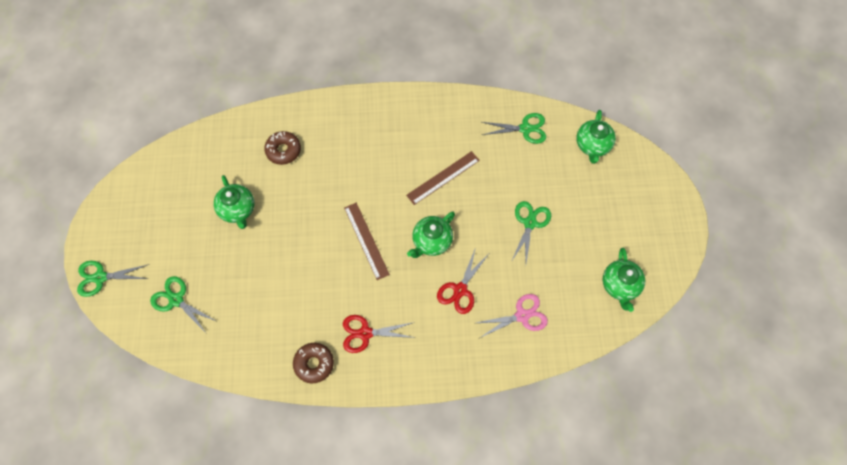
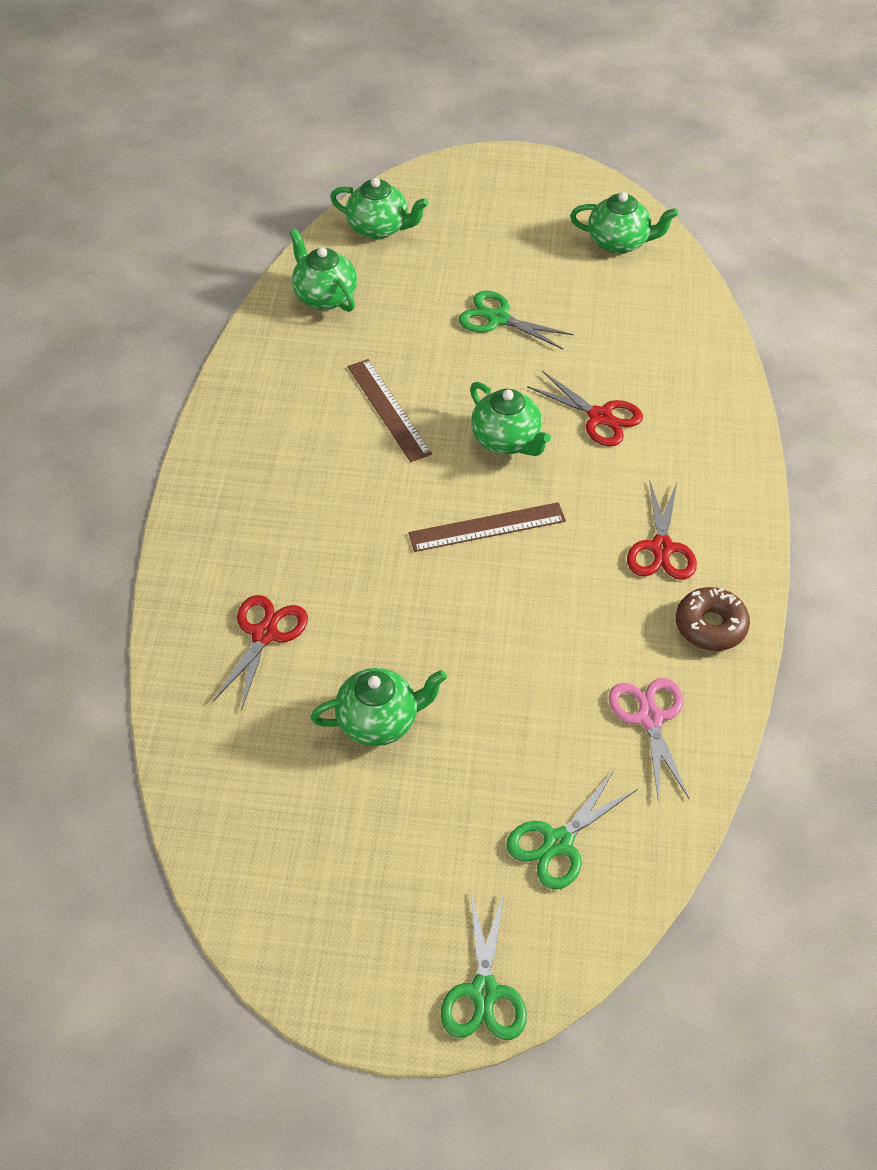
camera: 80 degrees left, 15 degrees down
(283, 150) = (264, 634): brown donut -> red scissors
(522, 315) = (653, 352): pink scissors -> pink scissors (649, 718)
(525, 129) = (324, 296): green scissors -> green teapot

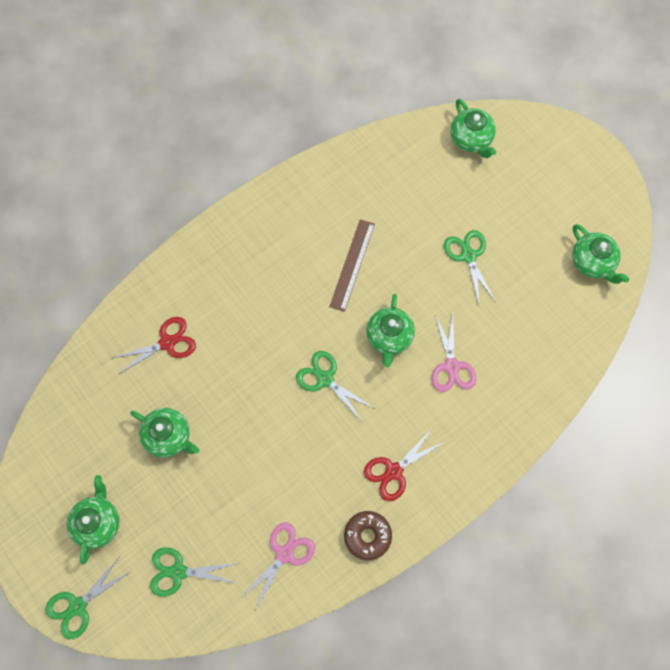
camera: 45 degrees right, 20 degrees up
(324, 296) = (395, 162): green teapot -> green teapot (98, 522)
(487, 527) = (325, 379): brown ruler -> green scissors
(600, 417) = (452, 366): red scissors -> pink scissors

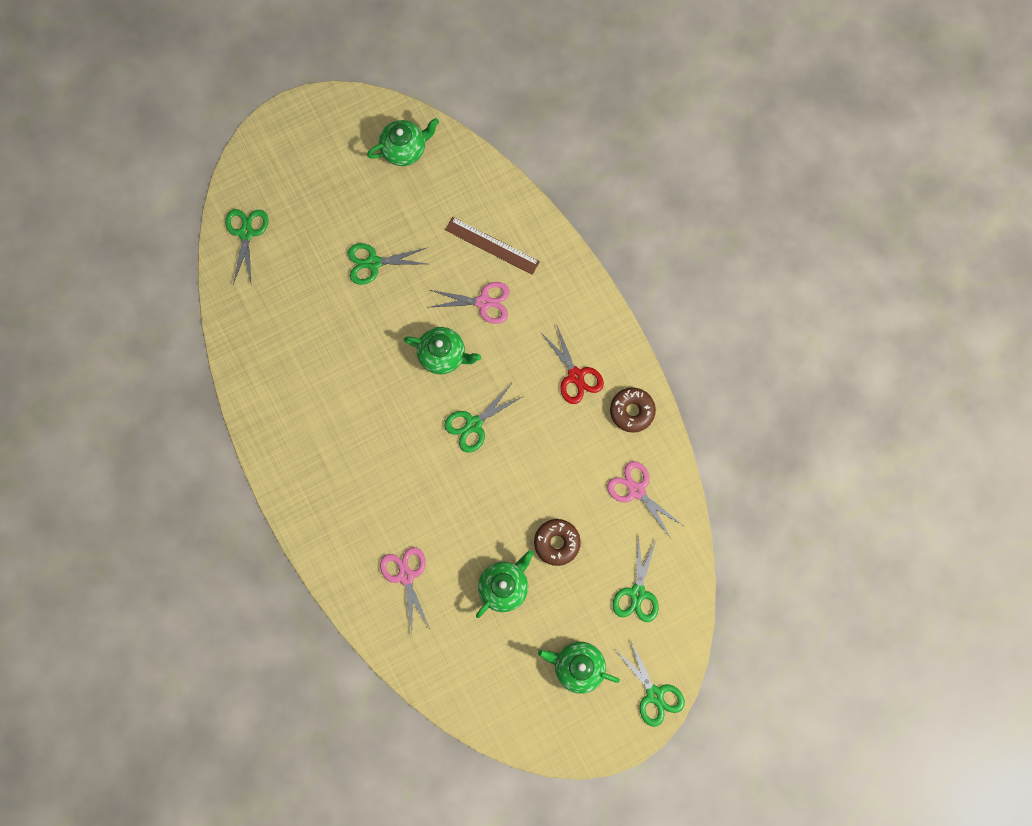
camera: 80 degrees left, 5 degrees up
(167, 342) = (406, 576): red scissors -> pink scissors
(219, 481) = (557, 543): none -> brown donut
(352, 265) = (359, 377): brown ruler -> brown ruler (492, 246)
(471, 139) = (246, 233): green teapot -> green scissors

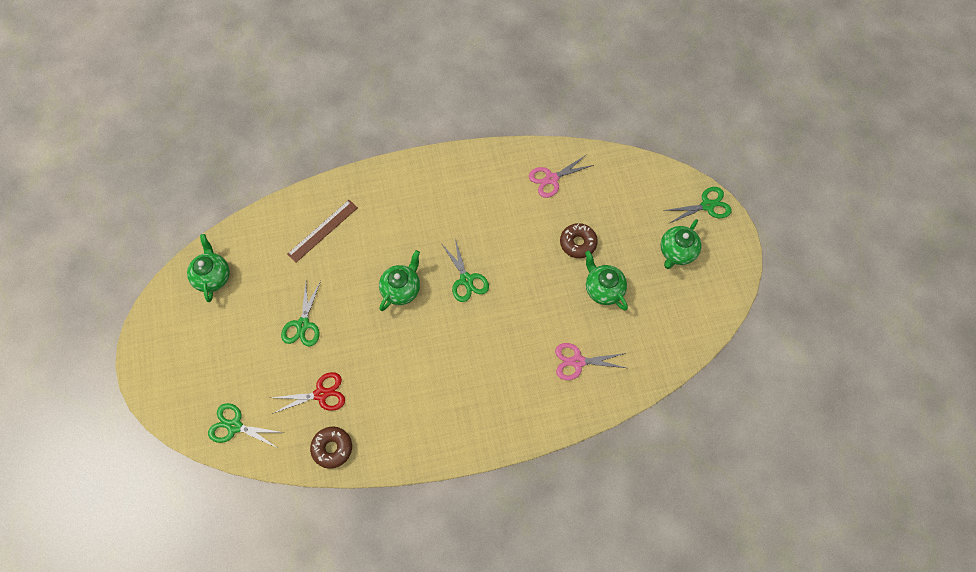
camera: 75 degrees left, 10 degrees down
(484, 302) = (368, 248): pink scissors -> none
(576, 376) = (450, 197): red scissors -> red scissors (321, 394)
(632, 411) = (489, 166): brown donut -> brown donut (332, 448)
(637, 593) = (630, 198): green scissors -> none

